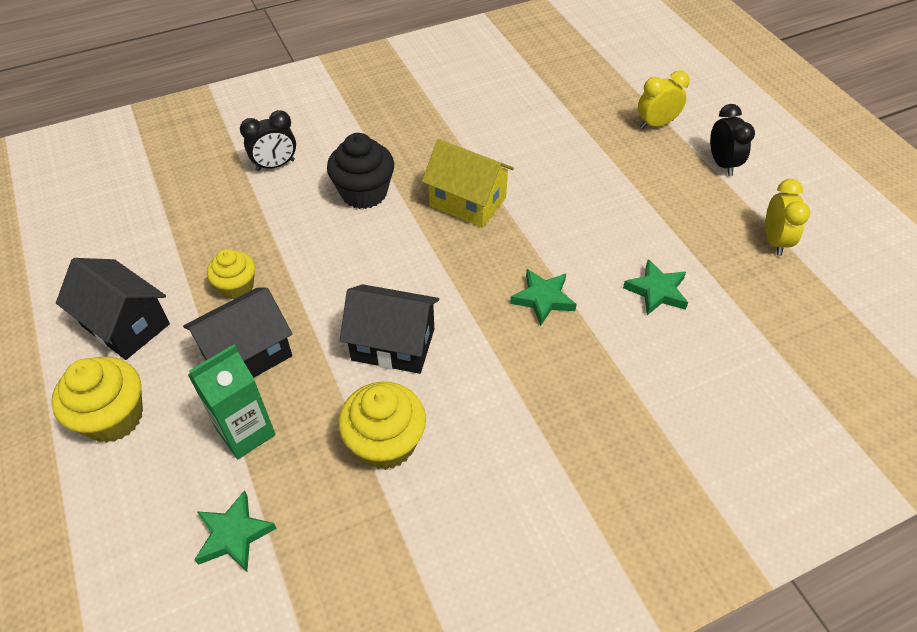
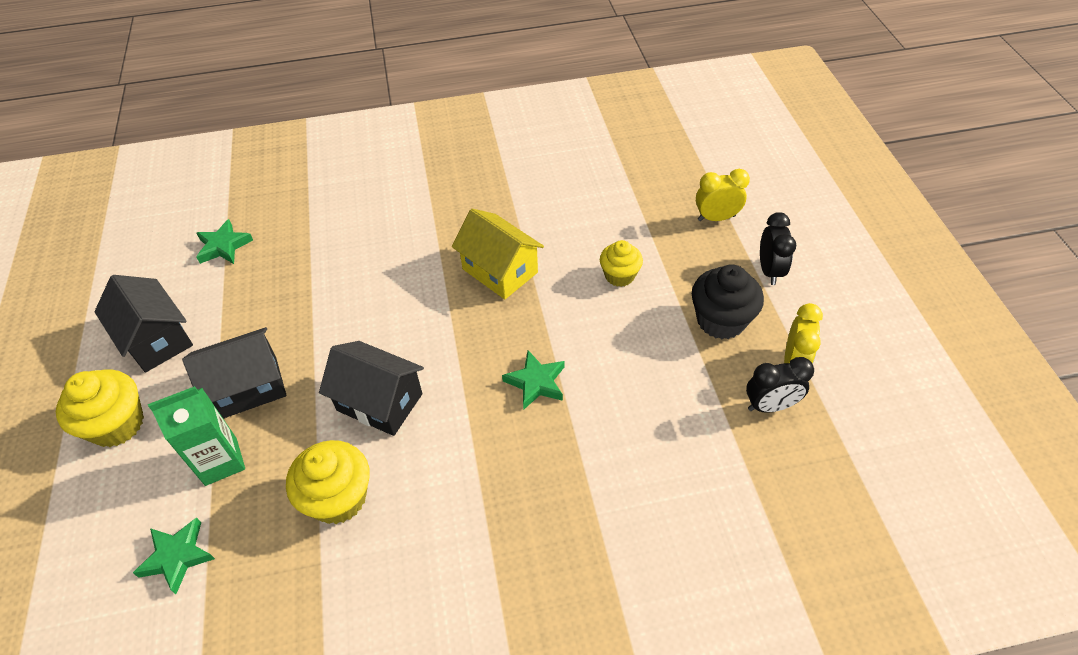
camera: 15 degrees right, 0 degrees up
(237, 287) = (262, 320): yellow cupcake -> yellow cupcake (619, 275)
(275, 165) = (337, 207): black clock -> black clock (770, 406)
(364, 193) = (407, 246): black cupcake -> black cupcake (721, 320)
(656, 291) = (651, 394): green star -> green star (223, 246)

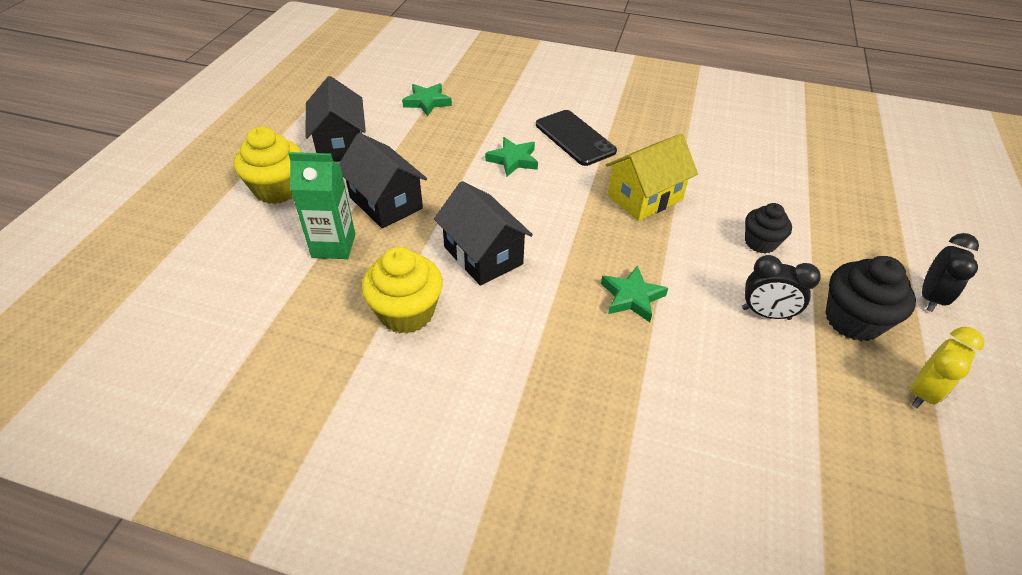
camera: 25 degrees right, 5 degrees down
(177, 556) = (259, 298): green star -> green star (513, 160)
(248, 387) = (386, 203): black house -> black house turned 45 degrees clockwise
(402, 229) = (575, 138): none -> black phone
(500, 271) = (645, 198): yellow house -> yellow house turned 75 degrees clockwise
(619, 275) = (760, 242): yellow cupcake -> black cupcake
(716, 218) = (888, 231): yellow clock -> none
(770, 406) = (875, 421): black clock -> black clock (766, 313)

